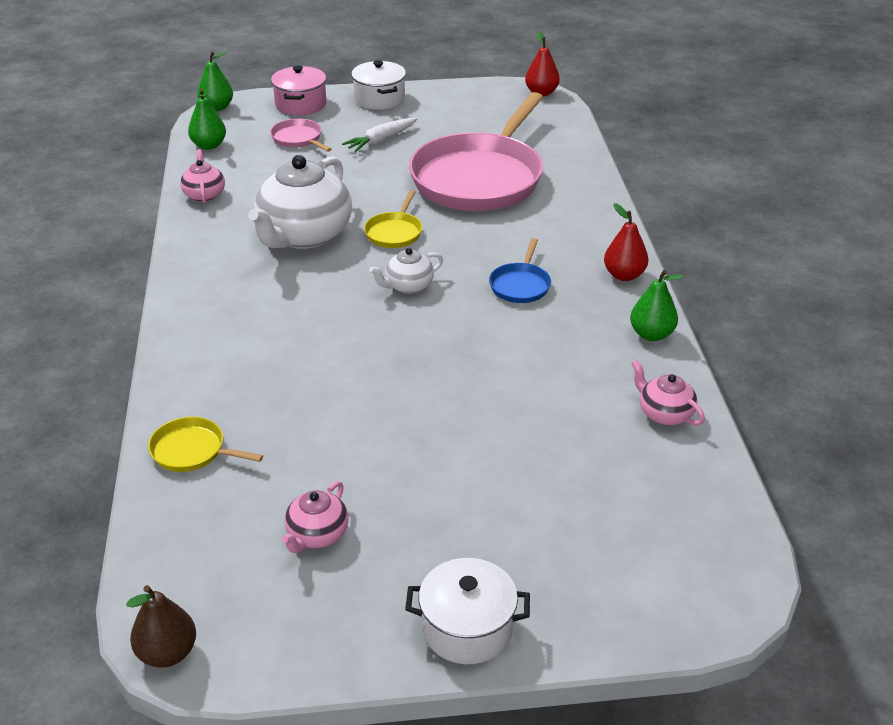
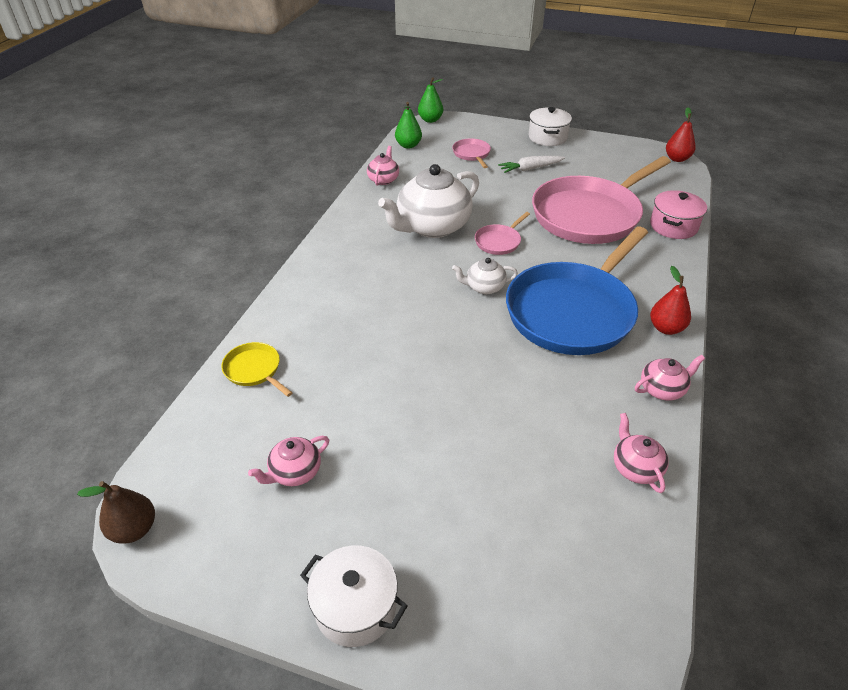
camera: 25 degrees right, 5 degrees up
(300, 104) = (488, 129): pink pot -> pink pot (673, 226)
(394, 232) = (499, 242): yellow pan -> pink pan
(520, 285) = (573, 312): blue pan -> blue pan, size x2.45
(651, 334) = (662, 389): green pear -> pink teapot

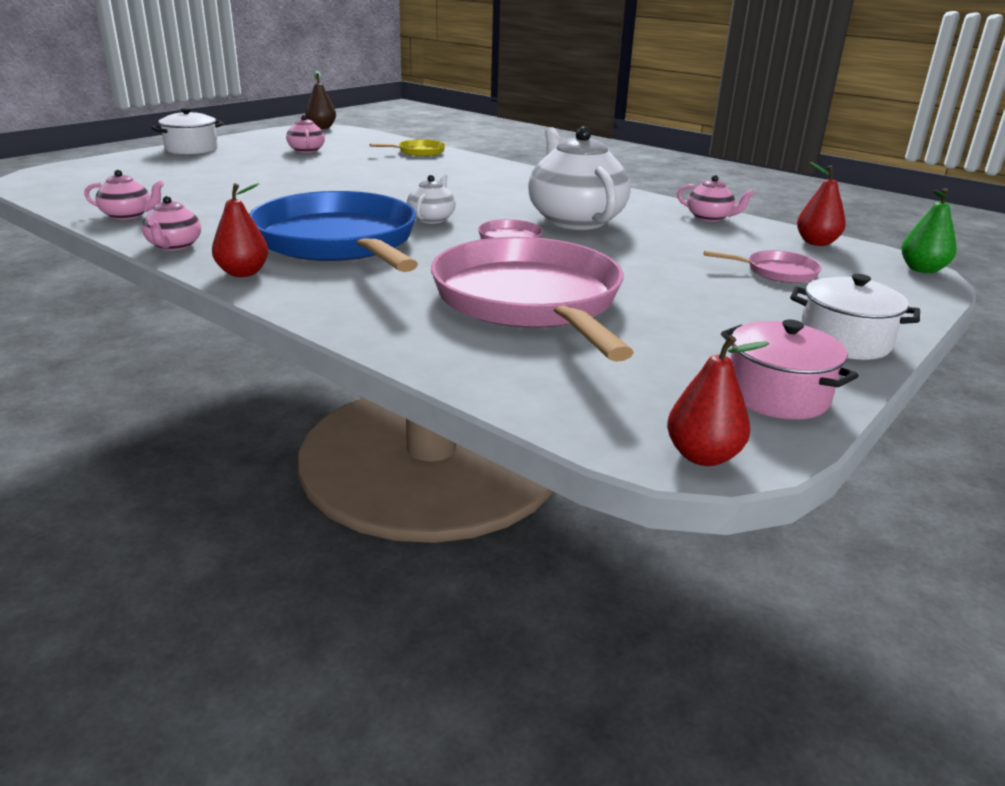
camera: 110 degrees right, 15 degrees down
(408, 145) = (816, 243): green pear -> red pear
(530, 169) = (709, 298): white carrot -> none
(673, 226) = (437, 351): pink pot -> pink pot (776, 395)

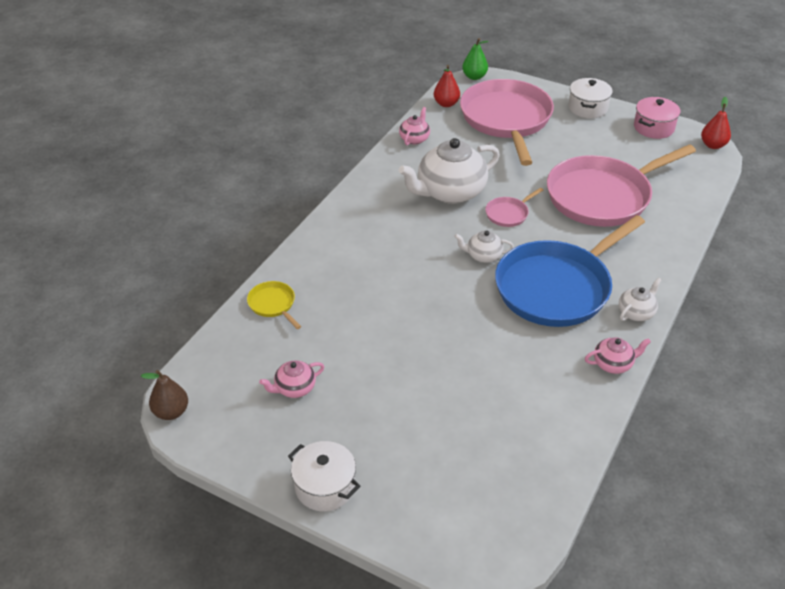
camera: 100 degrees left, 15 degrees up
(128, 215) = (567, 422): pink teapot -> none
(243, 273) = (636, 312): red pear -> white teapot
(777, 272) = (506, 119): pink pan -> pink pan, size x2.45

